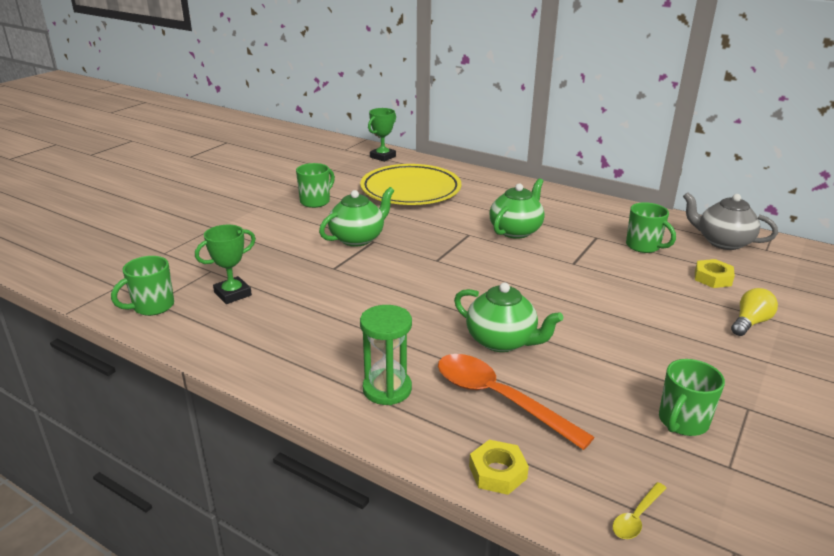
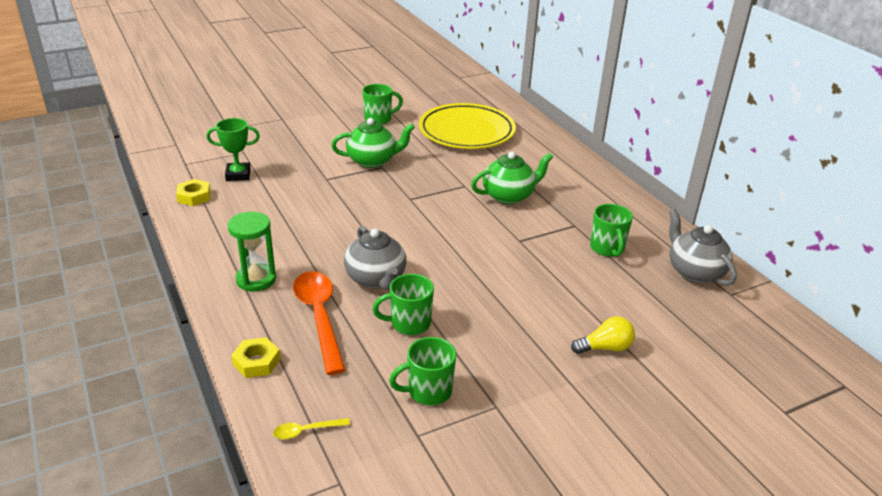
camera: 30 degrees right, 5 degrees up
(152, 307) = (181, 166): green mug -> green mug (409, 323)
(382, 157) = (482, 93): green trophy -> none
(502, 341) = (376, 279): green teapot -> grey teapot
(712, 278) = (631, 299): yellow nut -> yellow nut (194, 196)

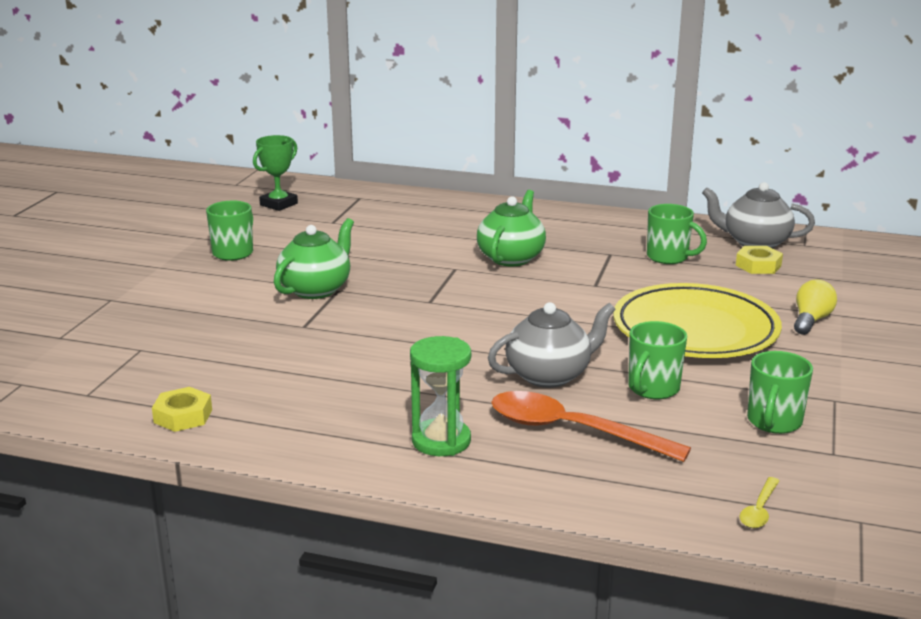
camera: 45 degrees left, 10 degrees down
(238, 175) = (188, 371): green trophy -> green trophy (278, 204)
(256, 362) = (602, 496): yellow nut -> yellow nut (758, 265)
(376, 279) = (549, 375): grey teapot -> grey teapot turned 45 degrees counterclockwise
(466, 132) = (354, 226): yellow plate -> yellow plate (695, 330)

